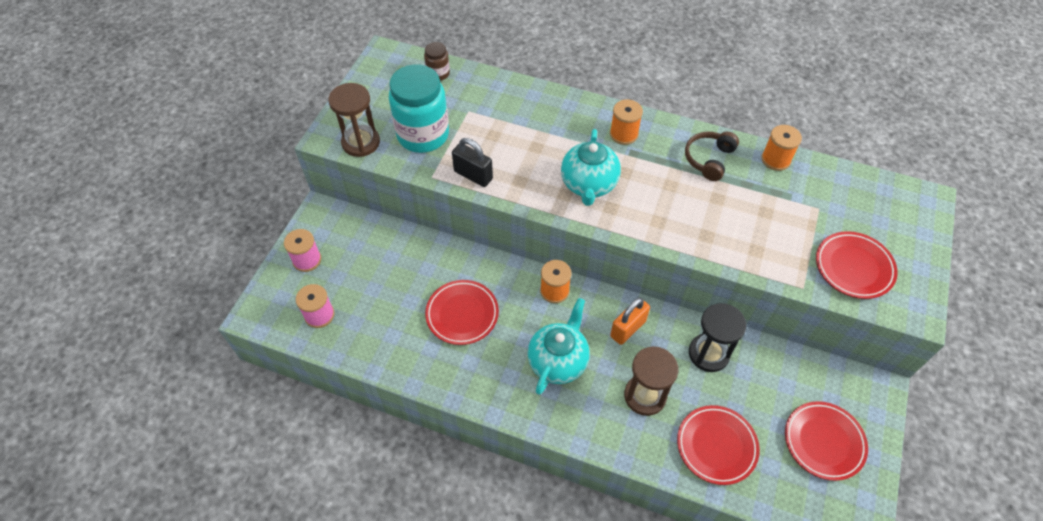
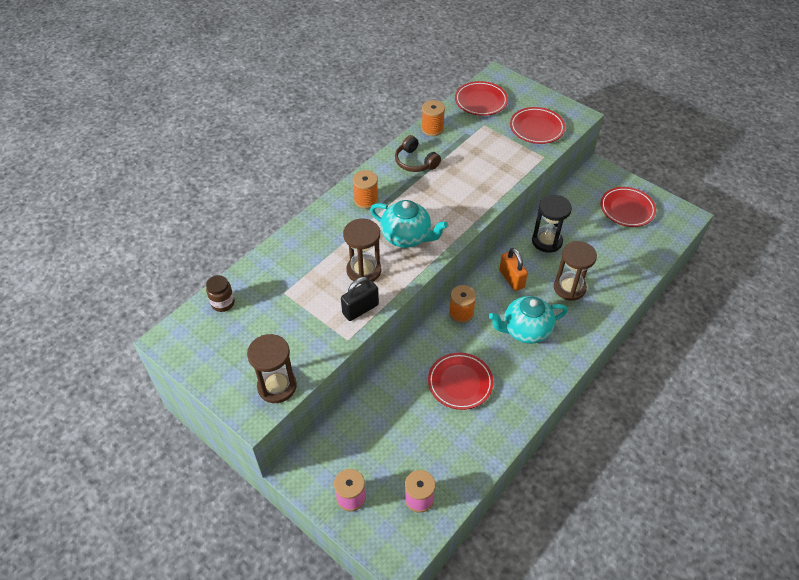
camera: 70 degrees left, 5 degrees down
(423, 135) = (294, 334): turquoise jar -> none
(524, 162) = (364, 270): none -> brown hourglass
(558, 361) = (525, 330): turquoise teapot -> turquoise teapot turned 60 degrees counterclockwise
(716, 446) = (617, 263): red plate -> red plate (481, 101)

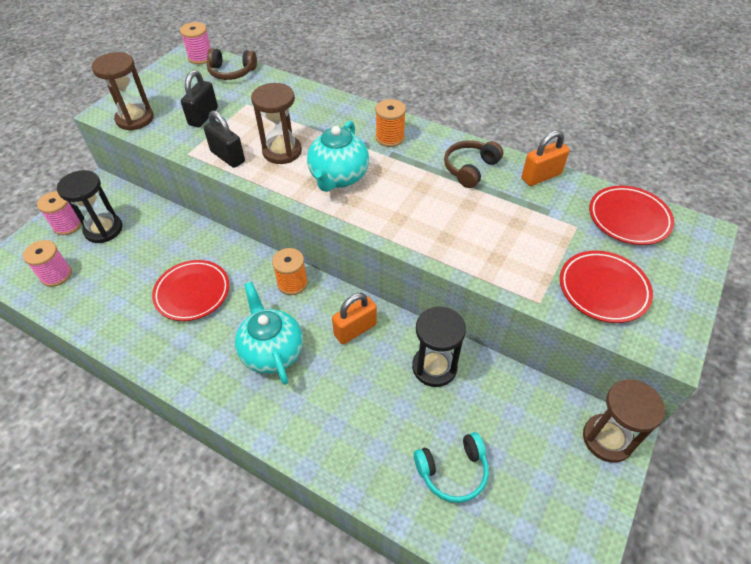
camera: 80 degrees right, 0 degrees up
(182, 330) = (200, 57): none -> pink spool
(223, 303) = (231, 72): brown jar -> brown headphones
(292, 327) = (203, 116): none -> black padlock
(365, 461) = (103, 229): none -> black hourglass
(432, 129) = (541, 176): orange spool -> orange padlock
(569, 288) = (352, 401): brown hourglass -> brown hourglass (607, 439)
(619, 246) = (453, 471): none -> turquoise headphones
(627, 209) = (542, 484): red plate -> none

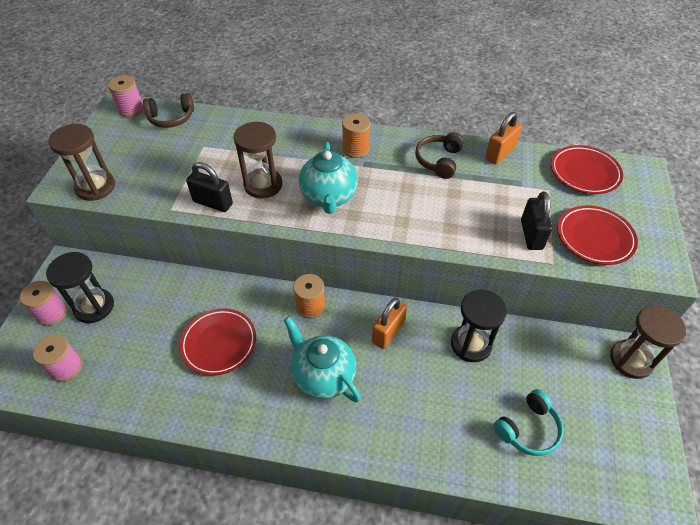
camera: 20 degrees left, 0 degrees up
(203, 116) = (166, 168): black padlock -> black padlock (531, 235)

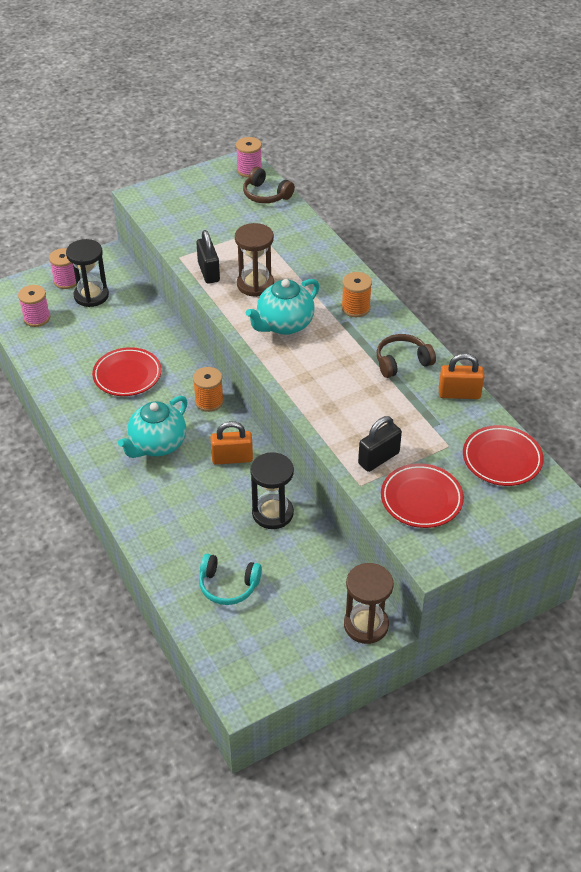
camera: 50 degrees right, 5 degrees down
(95, 187) = (158, 210): brown hourglass -> none
(323, 375) = (157, 445): turquoise teapot -> turquoise teapot turned 150 degrees counterclockwise

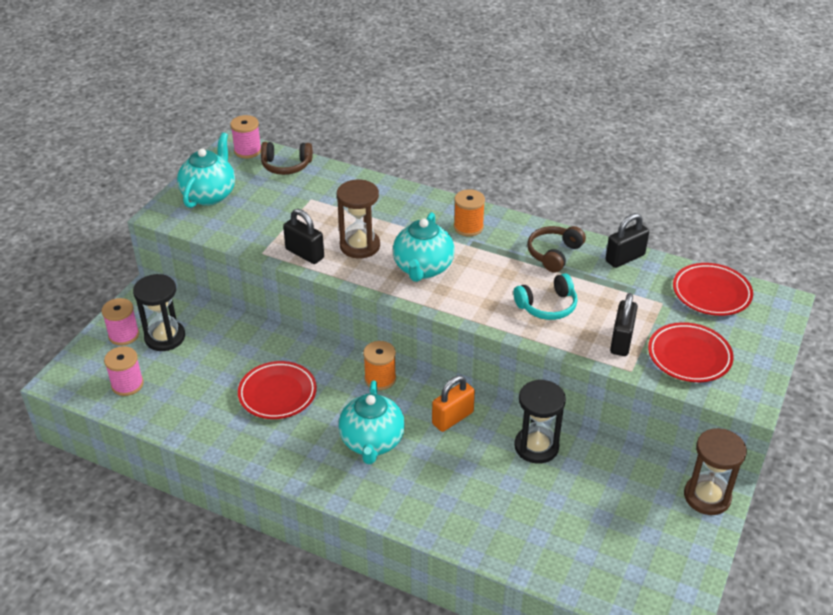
camera: 35 degrees left, 5 degrees down
(187, 195) = (209, 195): none -> turquoise teapot
(228, 585) = (564, 531): turquoise headphones -> turquoise headphones (547, 306)
(459, 394) = (625, 258): orange padlock -> black padlock

